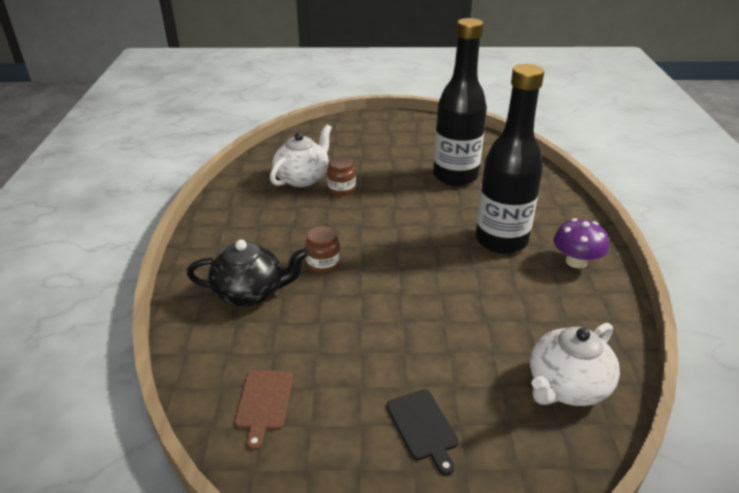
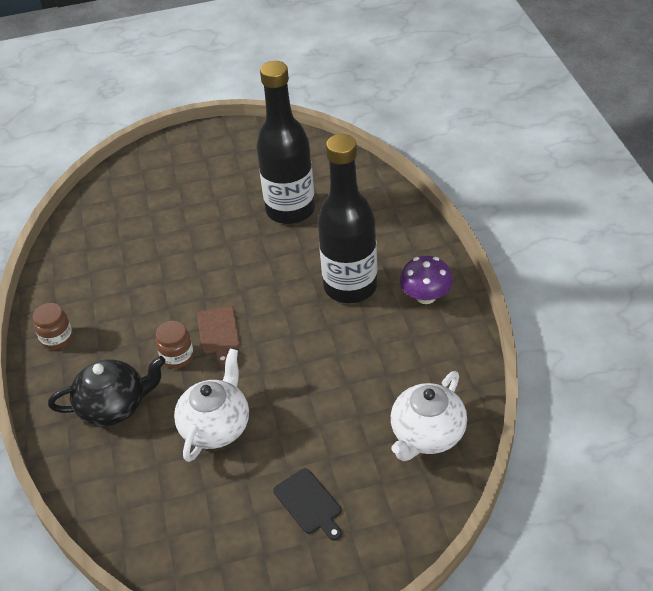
camera: 10 degrees left, 10 degrees up
(264, 402) = (164, 515): brown cutting board -> brown cutting board (218, 332)
(303, 178) = (124, 248): white teapot -> white teapot (216, 426)
(341, 190) = (171, 255): brown jar -> brown jar (57, 338)

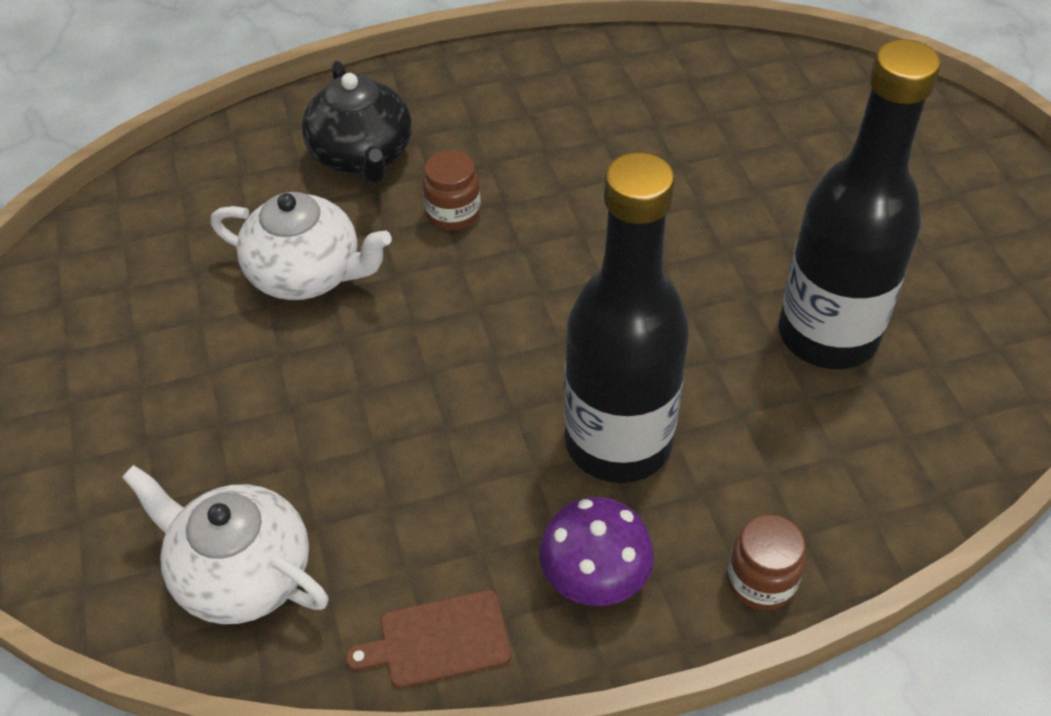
camera: 85 degrees right, 5 degrees up
(57, 338) = (498, 78): brown jar -> brown jar (761, 581)
(218, 332) = (504, 258): brown cutting board -> brown cutting board (439, 640)
(309, 503) = (137, 401): black cutting board -> none

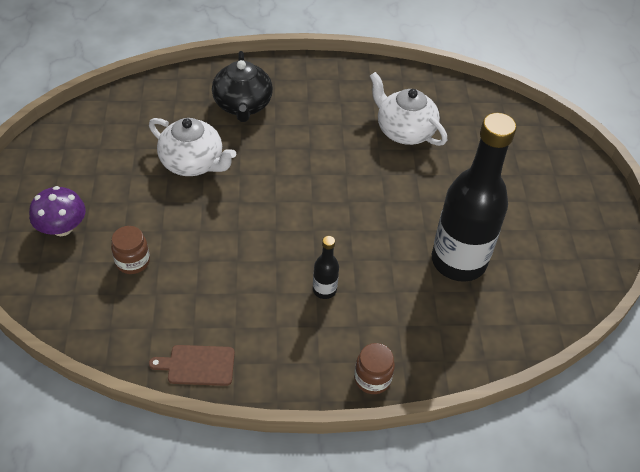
camera: 10 degrees right, 0 degrees up
(241, 573) = (111, 308): white teapot -> white teapot (404, 131)
(453, 213) = (280, 148): brown jar -> brown jar (133, 261)
(595, 577) = (287, 355): purple mushroom -> purple mushroom (62, 228)
(618, 442) = (324, 290): black bottle -> black bottle, size x0.41

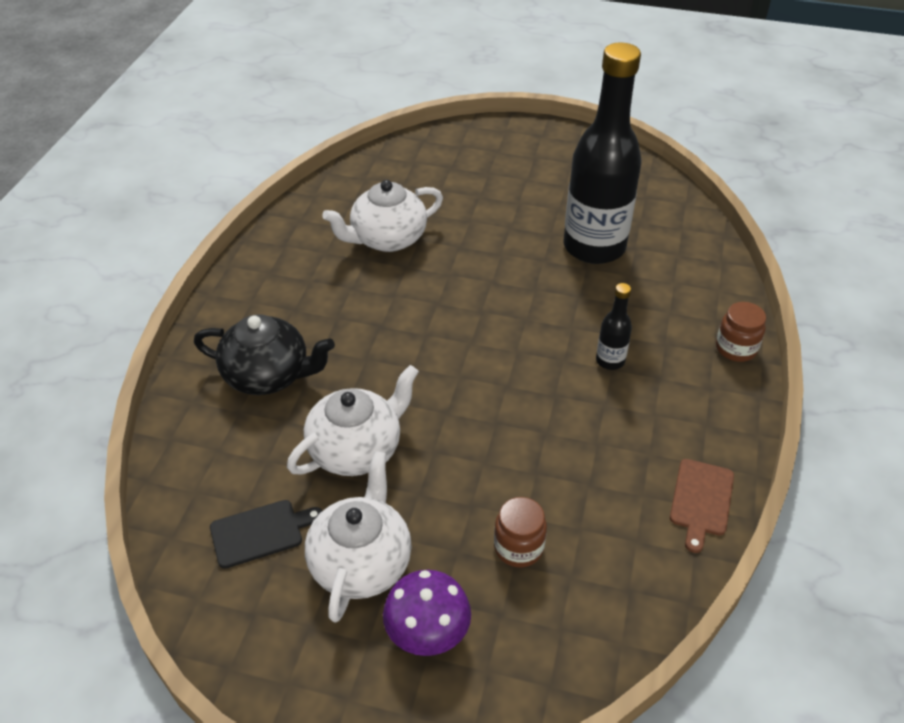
camera: 70 degrees left, 5 degrees down
(106, 186) = (361, 562): none -> white teapot
(118, 136) = (260, 532): none -> black cutting board

